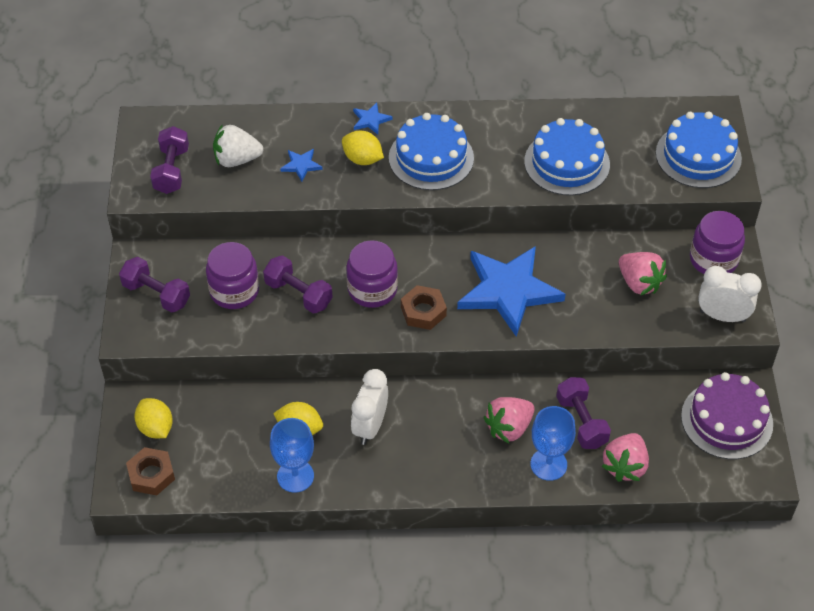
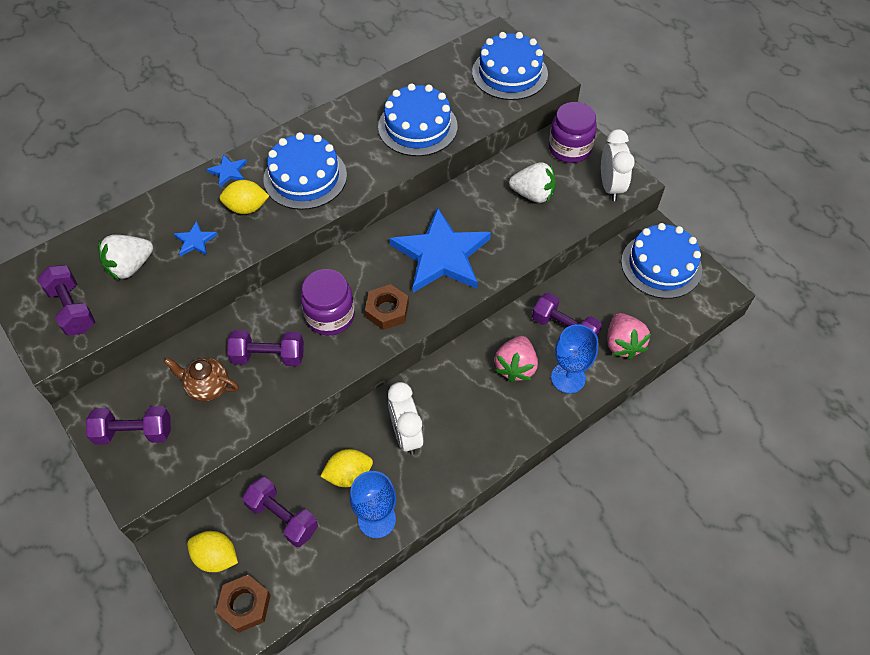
camera: 35 degrees left, 5 degrees up
(225, 430) = (283, 517): none -> purple dumbbell
(234, 291) = (208, 387): purple jar -> brown teapot
(639, 283) = (533, 194): pink strawberry -> white strawberry
(722, 316) = (610, 187): white clock -> white clock turned 105 degrees clockwise
(726, 420) = (661, 265): purple cake -> blue cake

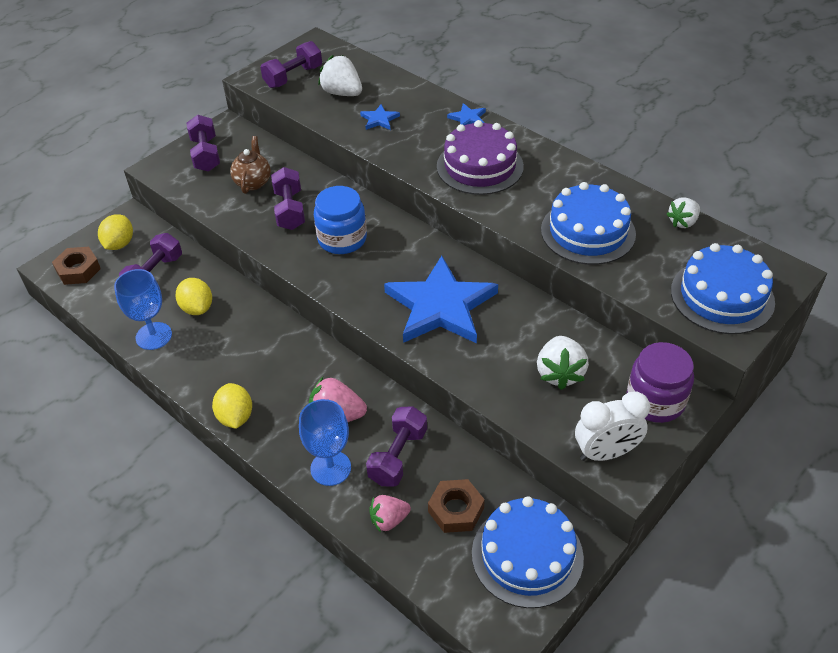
camera: 80 degrees right, 10 degrees down
(247, 208) = (427, 139): yellow lemon -> yellow lemon (235, 417)
(305, 177) = (480, 166): blue cake -> purple cake
(330, 316) = (342, 239): purple jar -> blue jar
(387, 310) = (358, 277): brown nut -> brown nut (456, 510)
(406, 435) = (243, 340): white clock -> none
(425, 70) = (682, 222): none -> white strawberry
(622, 344) = (389, 520): pink strawberry -> pink strawberry, size x0.66

